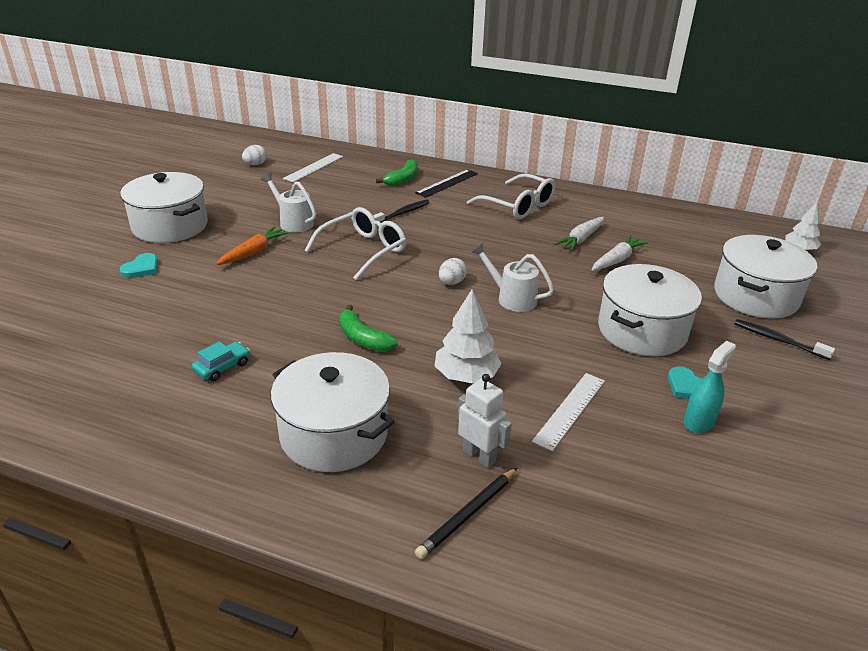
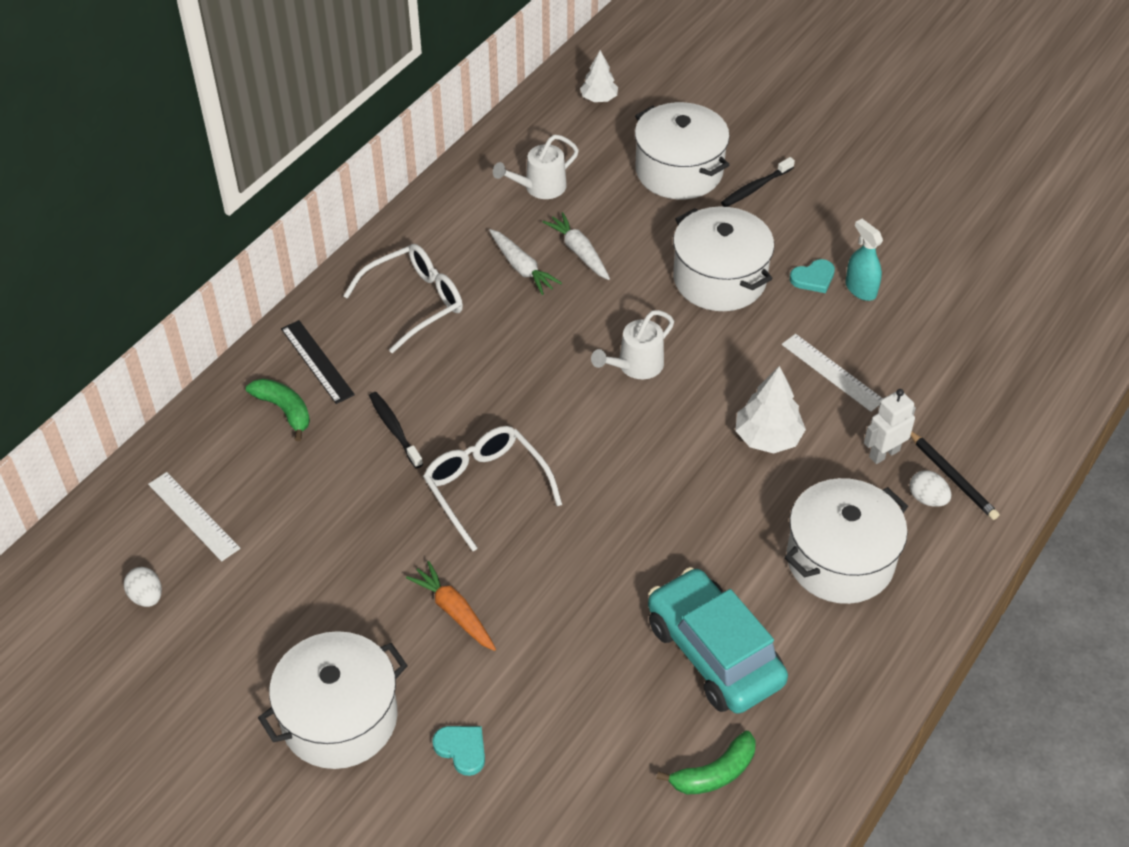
camera: 75 degrees left, 15 degrees up
(222, 367) = (714, 653): turquoise car -> turquoise car, size x2.42
(293, 222) = (378, 559): white watering can -> white watering can (539, 188)
(363, 338) = (685, 515): green banana -> green banana (714, 773)
(451, 282) = (588, 412): white egg -> white egg (927, 499)

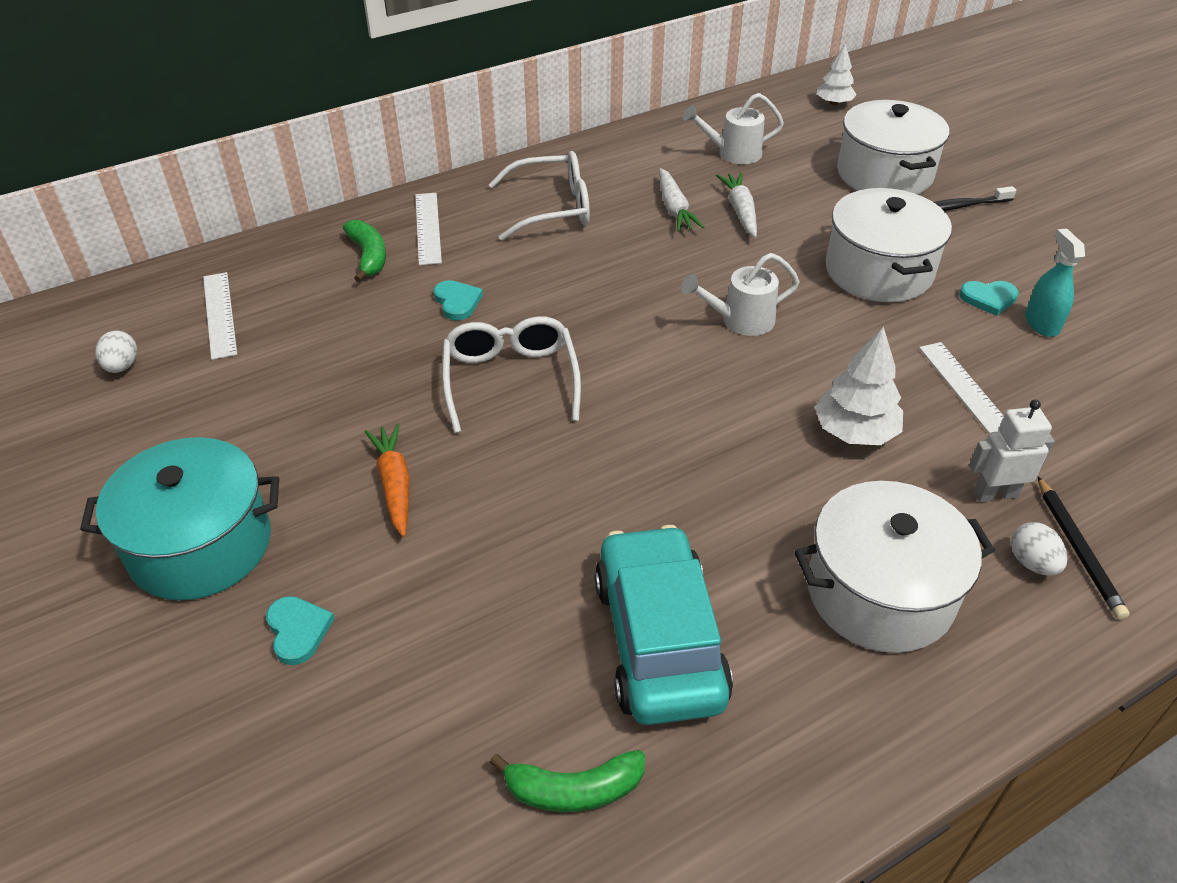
camera: 25 degrees right, 5 degrees down
(317, 361) = (428, 228): black ruler -> white ruler
(339, 718) = (200, 545): white pot -> turquoise pot
(394, 429) = (457, 302): black toothbrush -> turquoise heart

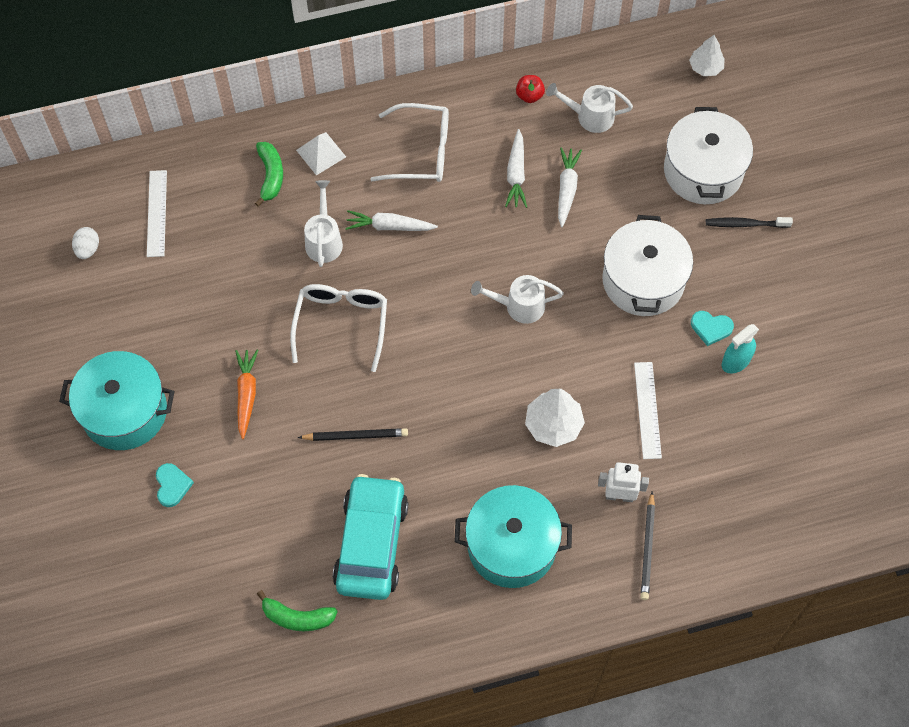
camera: 15 degrees right, 20 degrees up
(428, 228) = (321, 153): white ruler -> white pyramid
(457, 302) = (324, 239): turquoise heart -> white watering can
(539, 276) = (389, 226): none -> white carrot
(578, 502) = (355, 436): none -> black pencil
(657, 148) = (529, 95): none -> red apple
(879, 592) = (511, 546): white pot -> turquoise pot
(1032, 563) = (614, 550): white egg -> none
(1041, 323) = (736, 361): turquoise spray bottle -> turquoise spray bottle turned 135 degrees counterclockwise

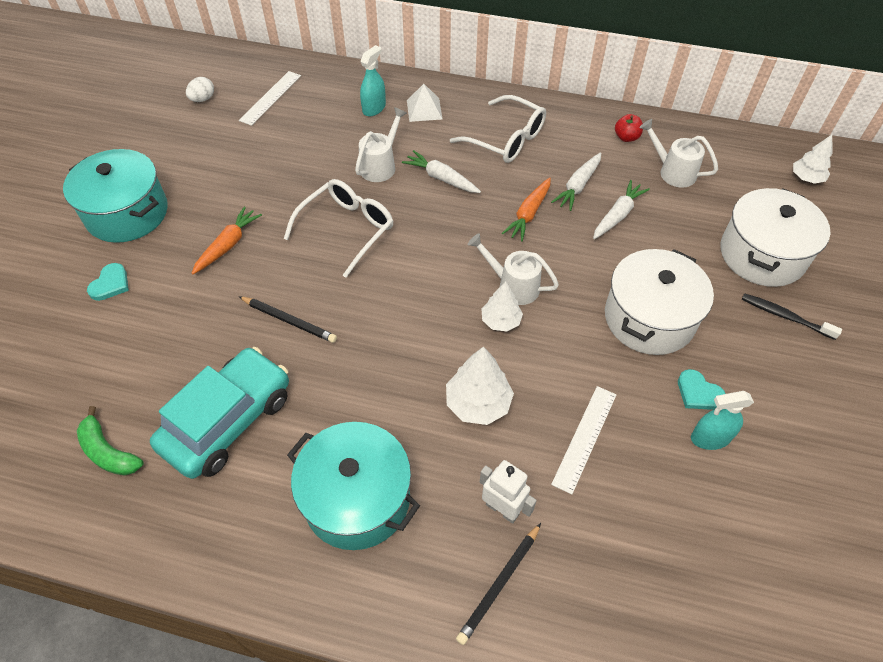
camera: 30 degrees right, 10 degrees down
(271, 176) = (374, 108): green banana -> turquoise spray bottle
(490, 226) = (528, 214): none -> orange carrot
(528, 344) = (500, 321): none -> white tree

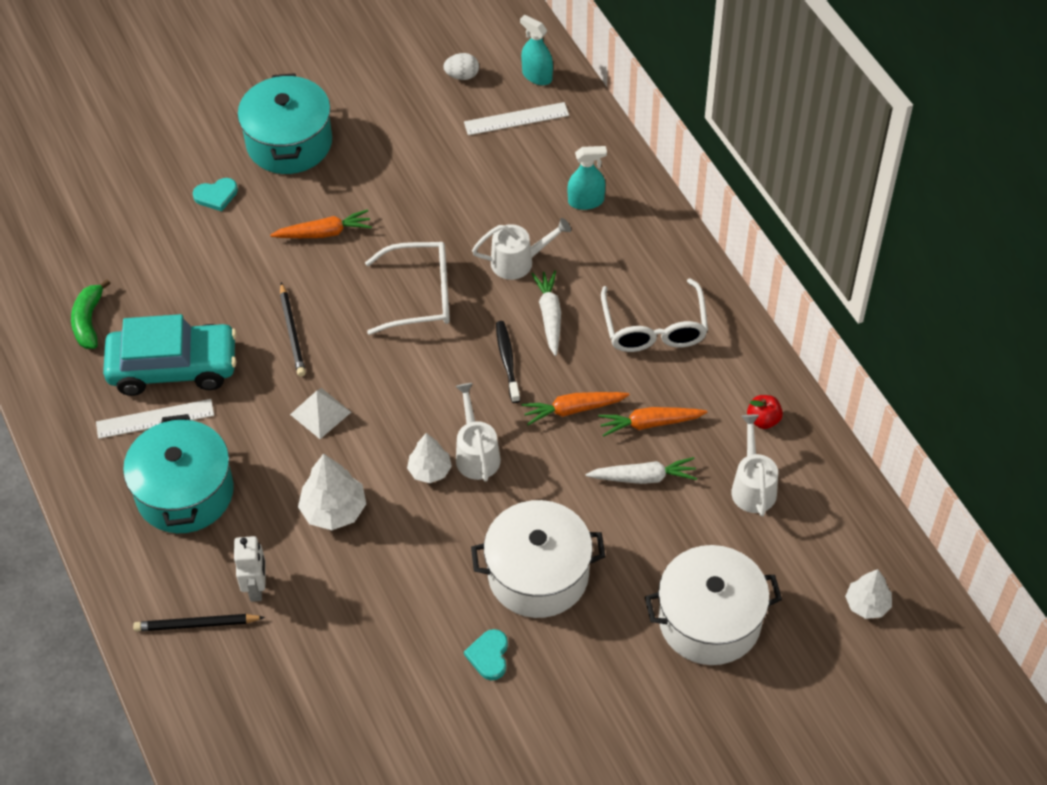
camera: 50 degrees right, 0 degrees up
(424, 109) = (626, 238): white pyramid -> white pyramid (320, 413)
(578, 186) = (650, 423): white carrot -> orange carrot
(585, 438) = (368, 602): white ruler -> white ruler (155, 419)
(710, 438) = (449, 689): turquoise spray bottle -> turquoise spray bottle (537, 76)
(785, 316) = (644, 677): black toothbrush -> black toothbrush (507, 361)

